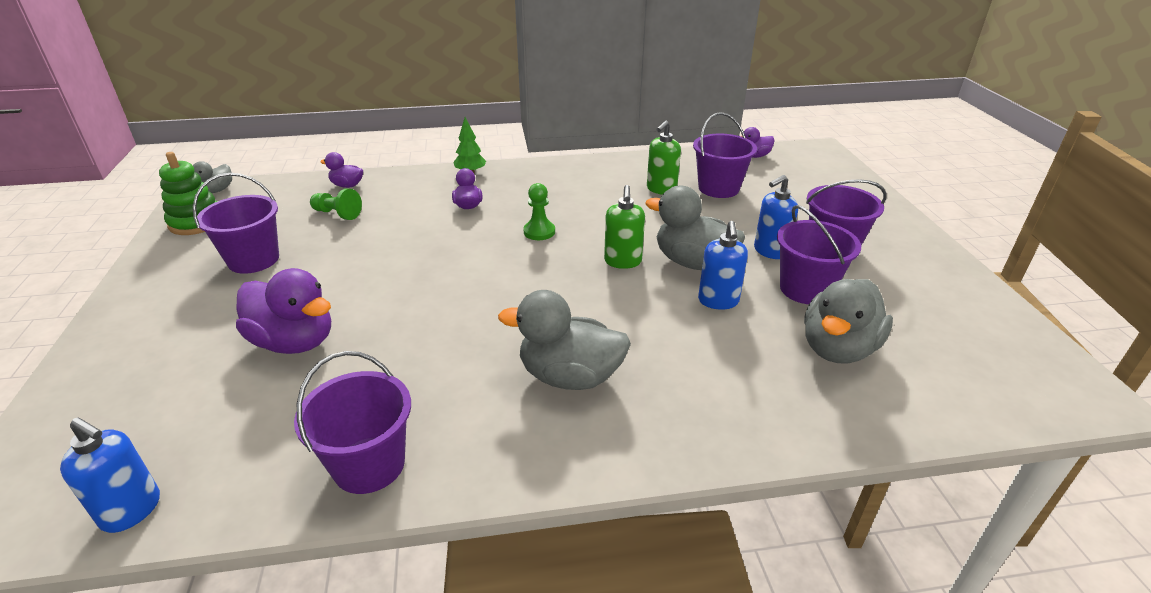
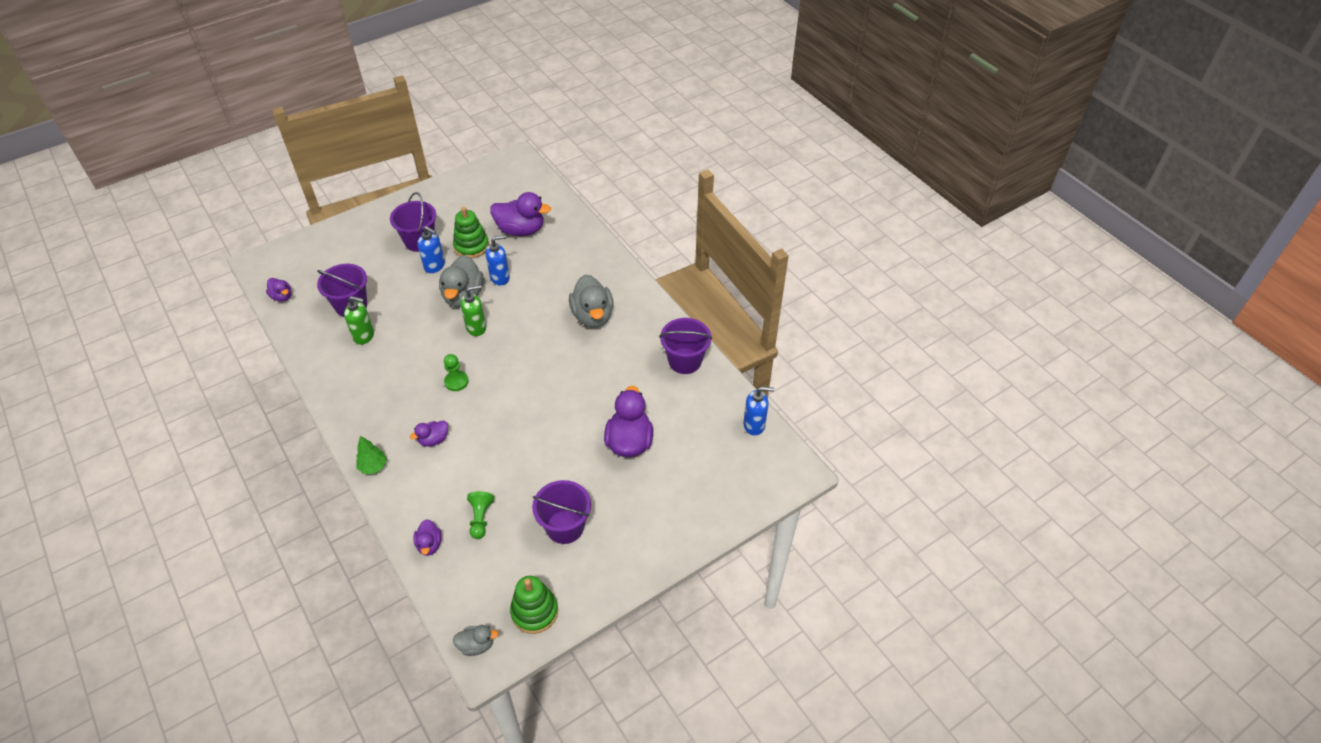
camera: 115 degrees left, 15 degrees up
(132, 510) = (754, 425): blue soap dispenser -> blue soap dispenser turned 90 degrees clockwise
(806, 289) = (471, 246): purple bucket -> green stacking toy
(838, 348) = (521, 230): grey duck -> purple duck

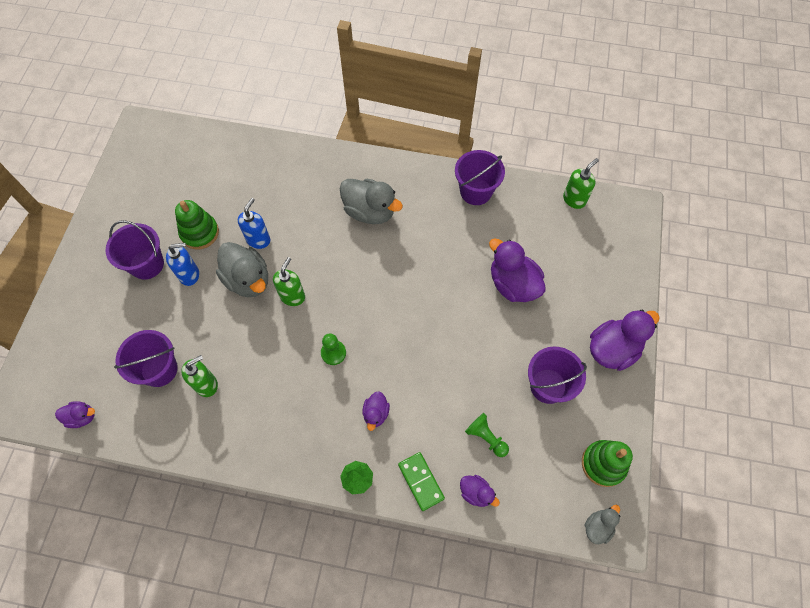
camera: 45 degrees left, 15 degrees up
(406, 504) = (421, 481): none -> green domino
(521, 230) = (224, 186): purple duck -> purple duck (612, 349)
(754, 425) = (574, 199): blue soap dispenser -> green soap dispenser

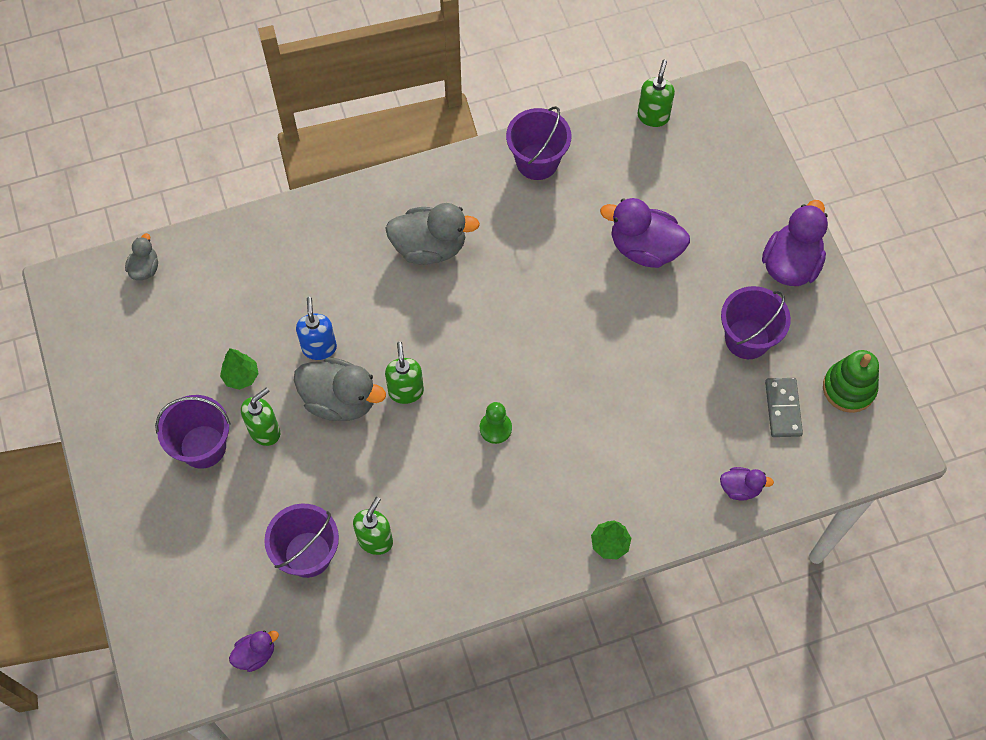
camera: 30 degrees left, 0 degrees up
(189, 275) = (265, 431): blue soap dispenser -> green soap dispenser
(199, 233) = (241, 376): green stacking toy -> green tree
(376, 413) = (585, 467): purple duck -> none
(421, 481) = (677, 509): green domino -> none
(486, 437) = (716, 427): green pawn -> none
(544, 451) = (783, 408): none -> grey domino
(598, 527) = (878, 453): grey duck -> grey duck (145, 268)

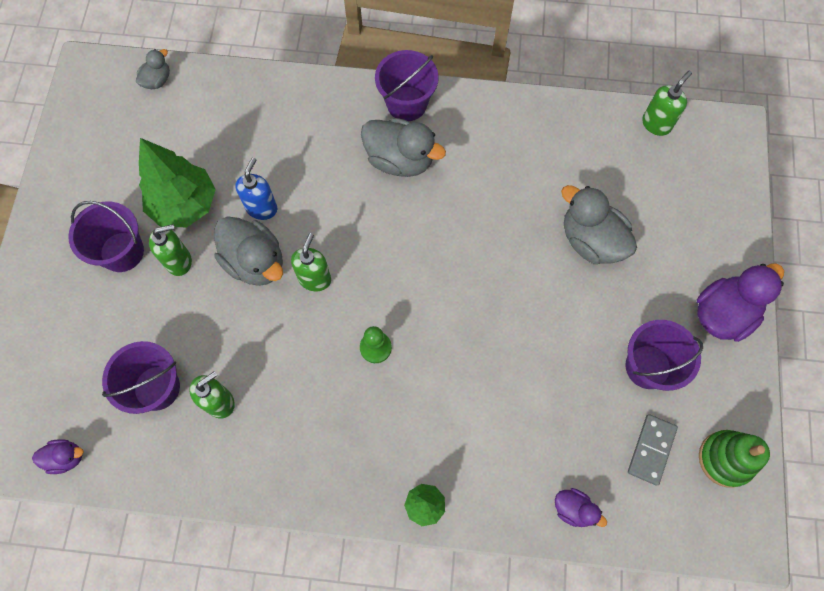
camera: 25 degrees right, 5 degrees up
(241, 376) = (185, 205): green tree -> green tree, size x2.03
(537, 161) = (531, 123): purple bucket -> purple bucket (407, 104)
(644, 248) = (591, 240): purple duck -> grey duck

